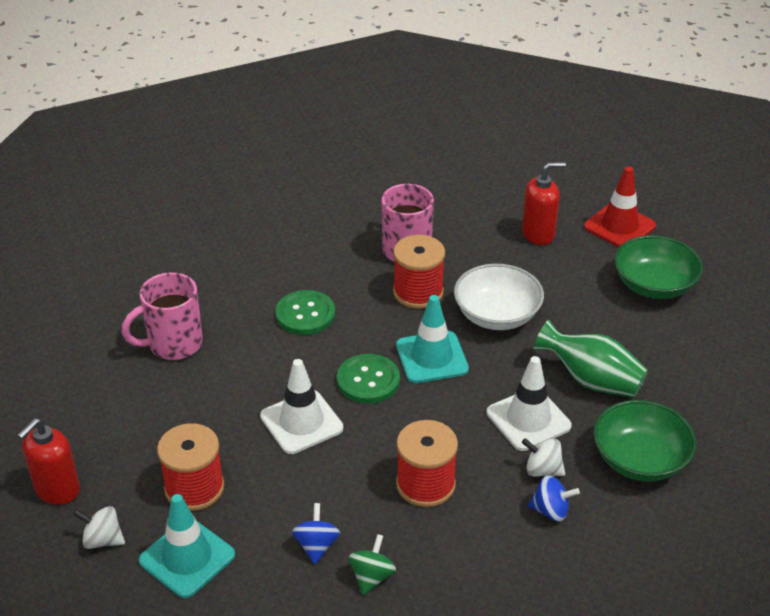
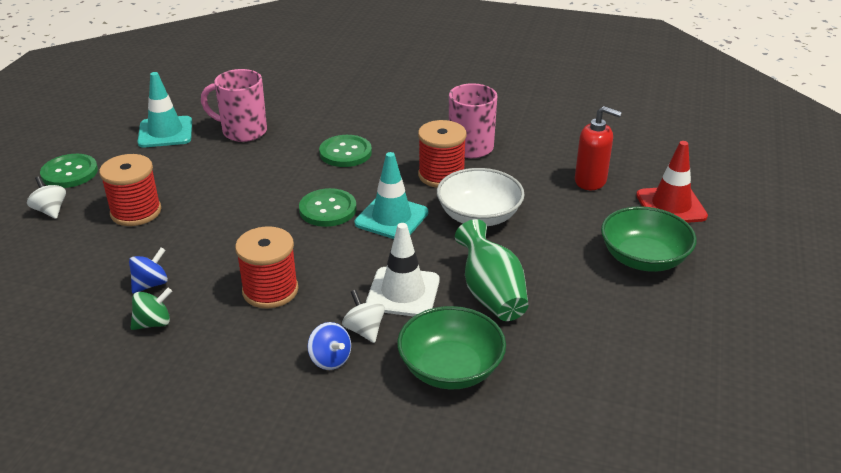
camera: 40 degrees right, 5 degrees down
(57, 490) = (69, 173): red soap dispenser -> green button
(187, 558) = (74, 246): turquoise traffic cone -> turquoise traffic cone (165, 132)
(301, 422) = (250, 211): white traffic cone -> none

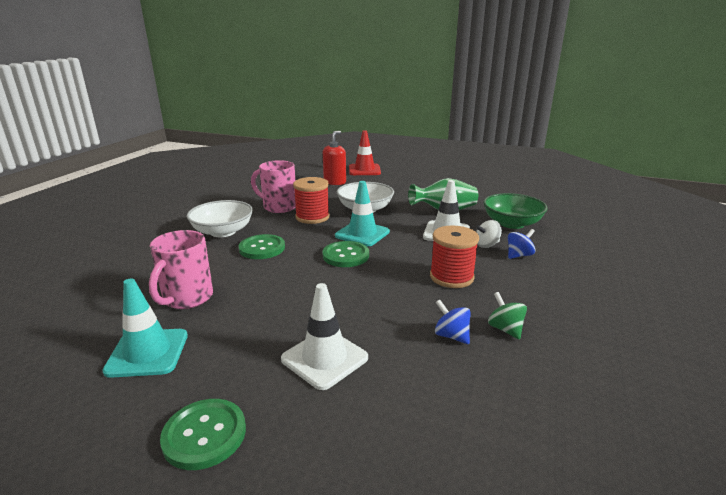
camera: 85 degrees left, 10 degrees down
(50, 210) = (301, 439): white spinning top -> none
(136, 212) = (324, 358): red spool -> white traffic cone
(387, 122) = (223, 232): none -> white bowl
(643, 258) = (410, 179): green bowl -> none

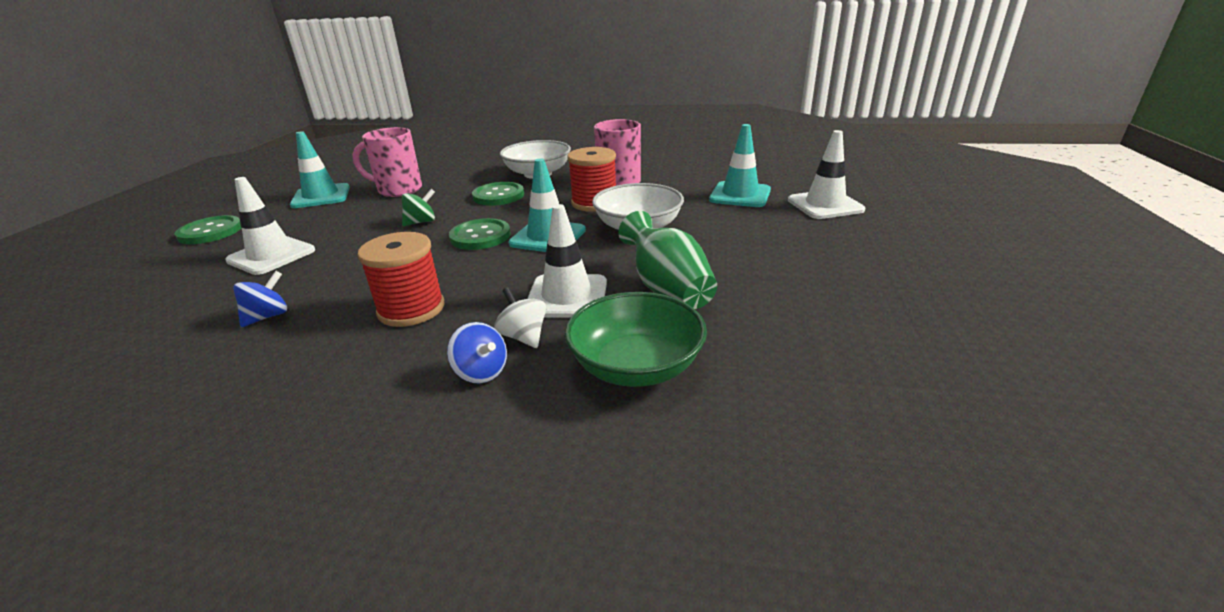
camera: 80 degrees right, 5 degrees up
(335, 182) = (740, 195): red soap dispenser -> turquoise traffic cone
(364, 170) = (825, 205): red traffic cone -> white traffic cone
(505, 329) = (259, 355): green spinning top -> green spinning top (421, 222)

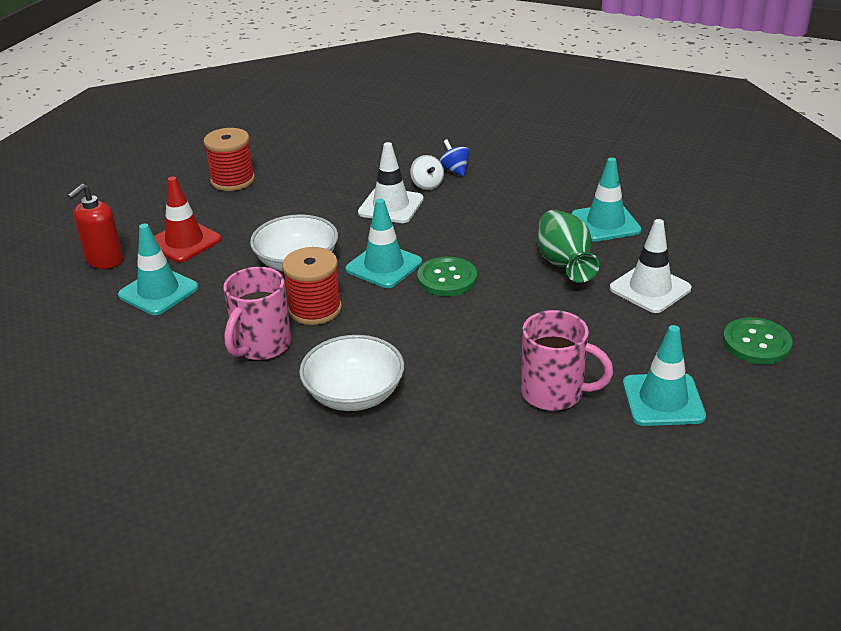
camera: 165 degrees left, 5 degrees up
(268, 316) = (605, 223): blue spinning top -> turquoise traffic cone
(411, 309) = (501, 213): red spool -> red spool (233, 180)
(421, 222) = (510, 313): green spinning top -> none
(498, 196) = (419, 348): green button -> none
(636, 366) = (371, 162): green bowl -> none
(667, 289) = (320, 201): green vase -> green vase (564, 264)
(774, 227) = (184, 242): none -> red traffic cone
(825, 205) = (104, 260): white traffic cone -> red soap dispenser

